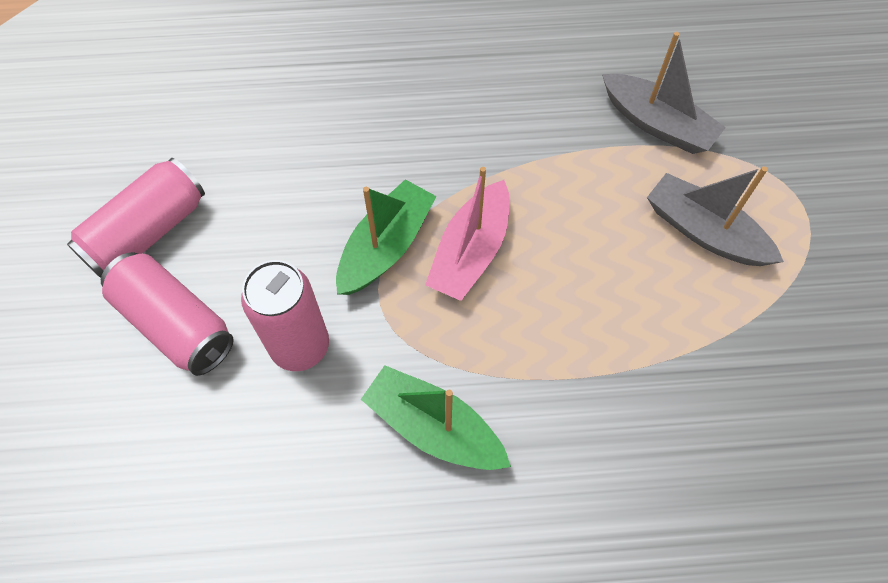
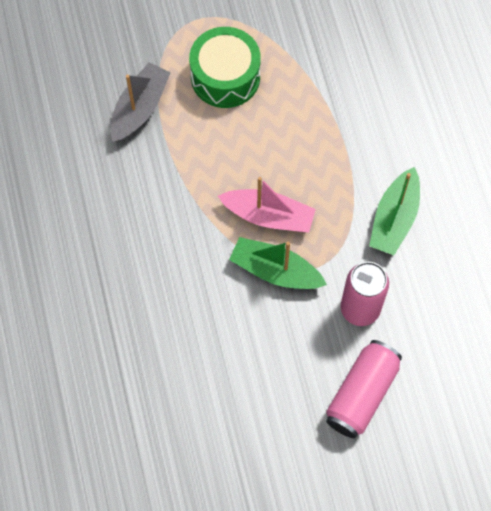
camera: 100 degrees left, 5 degrees up
(147, 232) = (295, 437): pink can -> none
(704, 231) = (225, 77): grey boat -> green drum

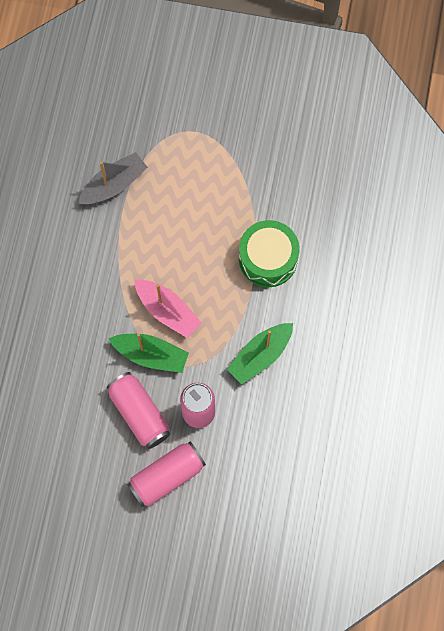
camera: 25 degrees right, 5 degrees up
(225, 77) = (190, 187): green drum -> green drum (268, 259)
(275, 270) = (151, 355): green boat -> green boat turned 150 degrees clockwise
(295, 339) = (139, 413): none -> pink can

